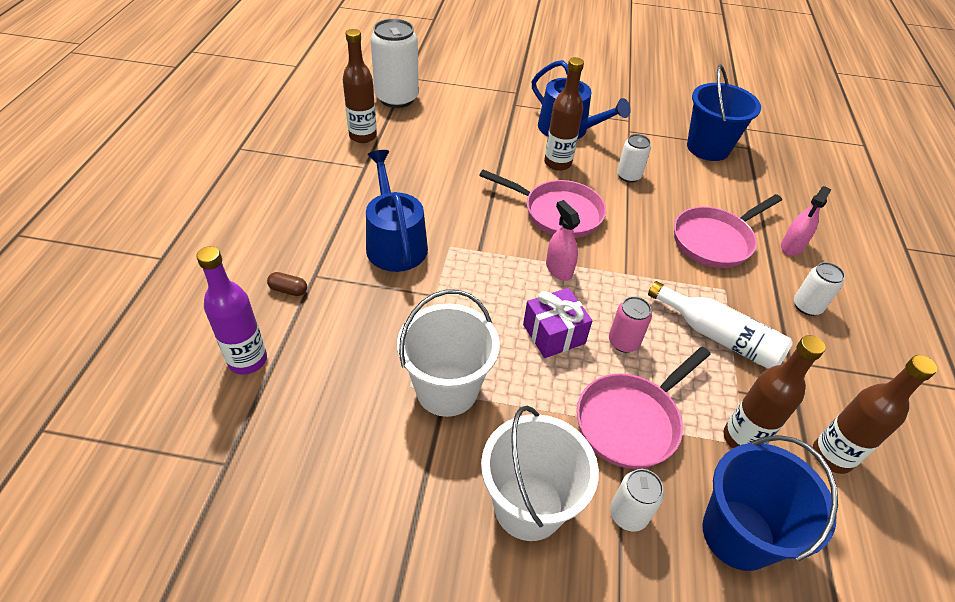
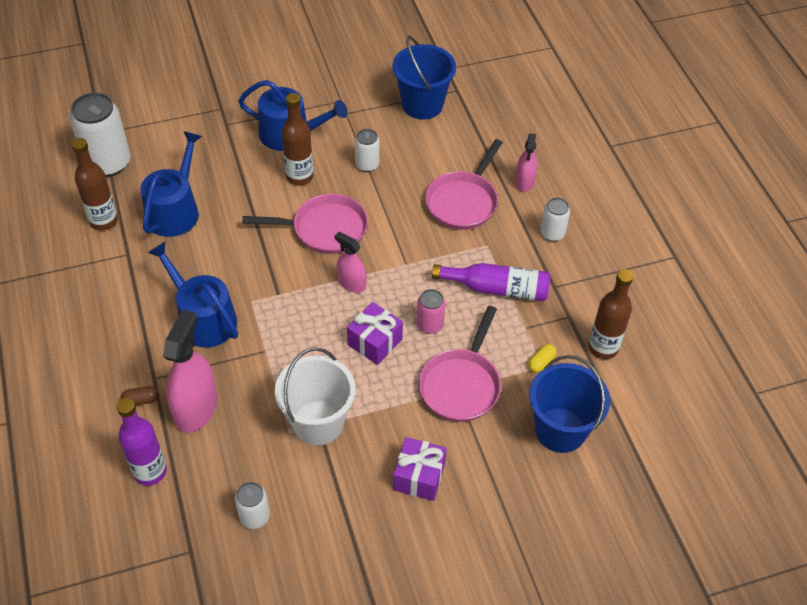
camera: 25 degrees left, 5 degrees up
(333, 320) = (196, 408): none -> pink spray bottle
(428, 150) = (175, 210): none -> blue watering can
(528, 506) = (419, 476): white bucket -> purple gift
(628, 514) = (486, 450): white can -> white can (254, 516)
(718, 336) = (497, 289): white bottle -> purple bottle
(742, 439) = (541, 362): brown bottle -> yellow capsule

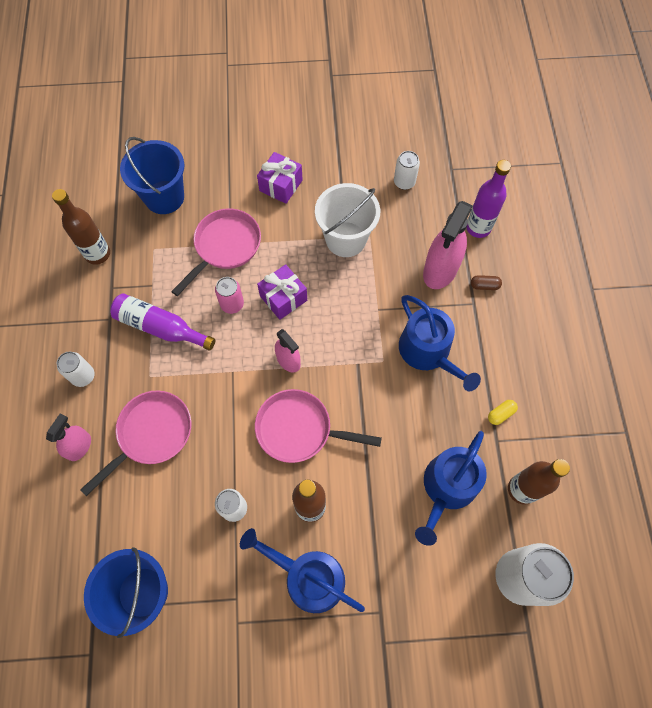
camera: 165 degrees left, 15 degrees up
(541, 362) = (154, 252): yellow capsule -> yellow capsule (500, 414)

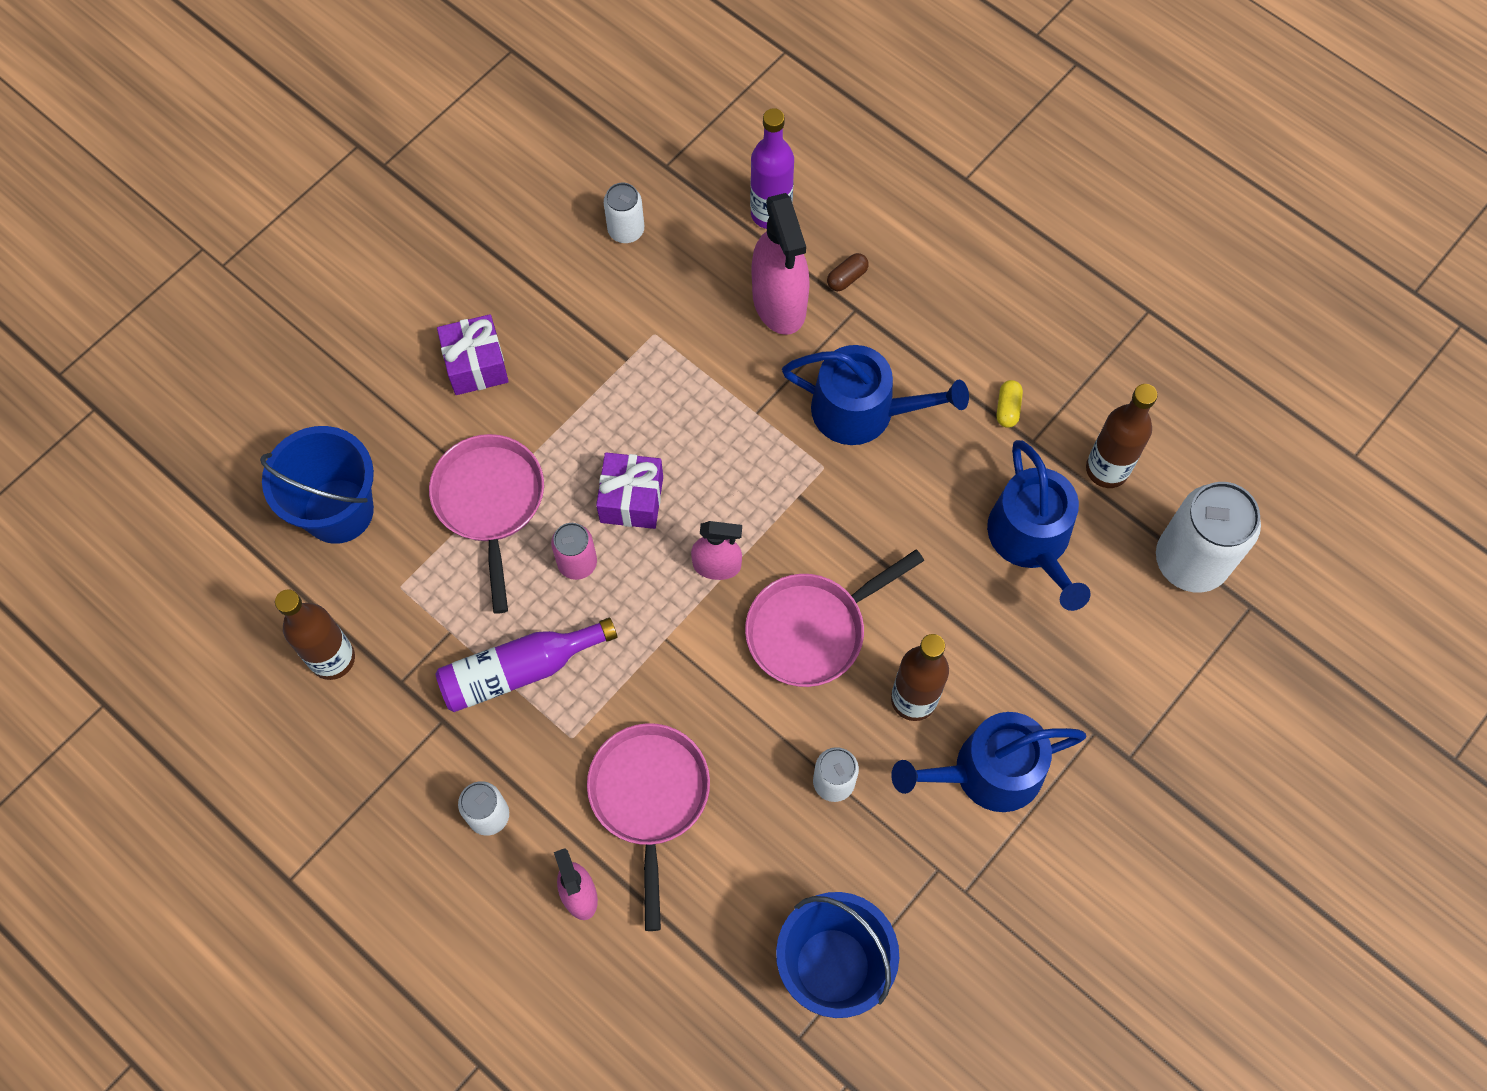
camera: 45 degrees left, 0 degrees up
(346, 239) = (630, 362): white bucket -> none

